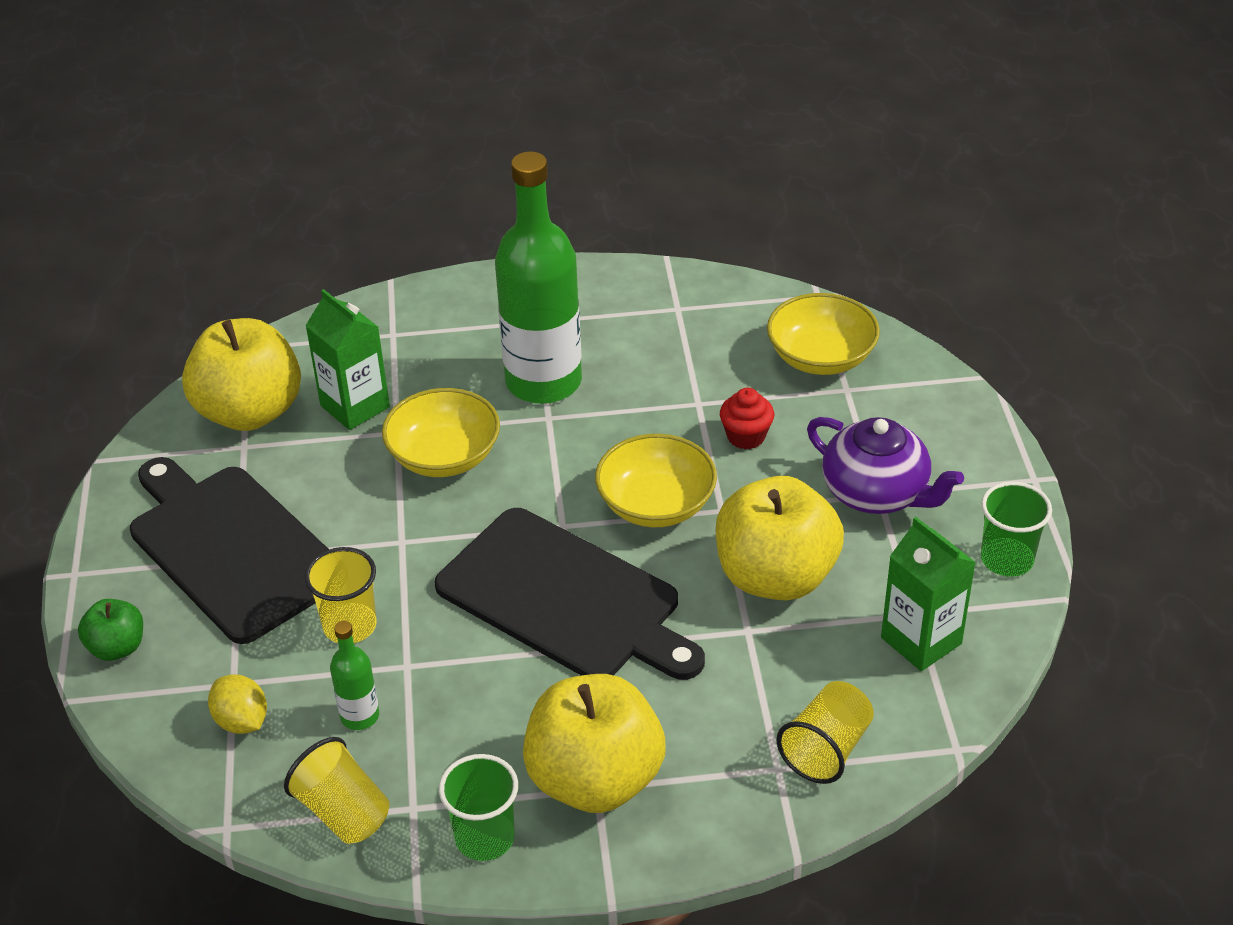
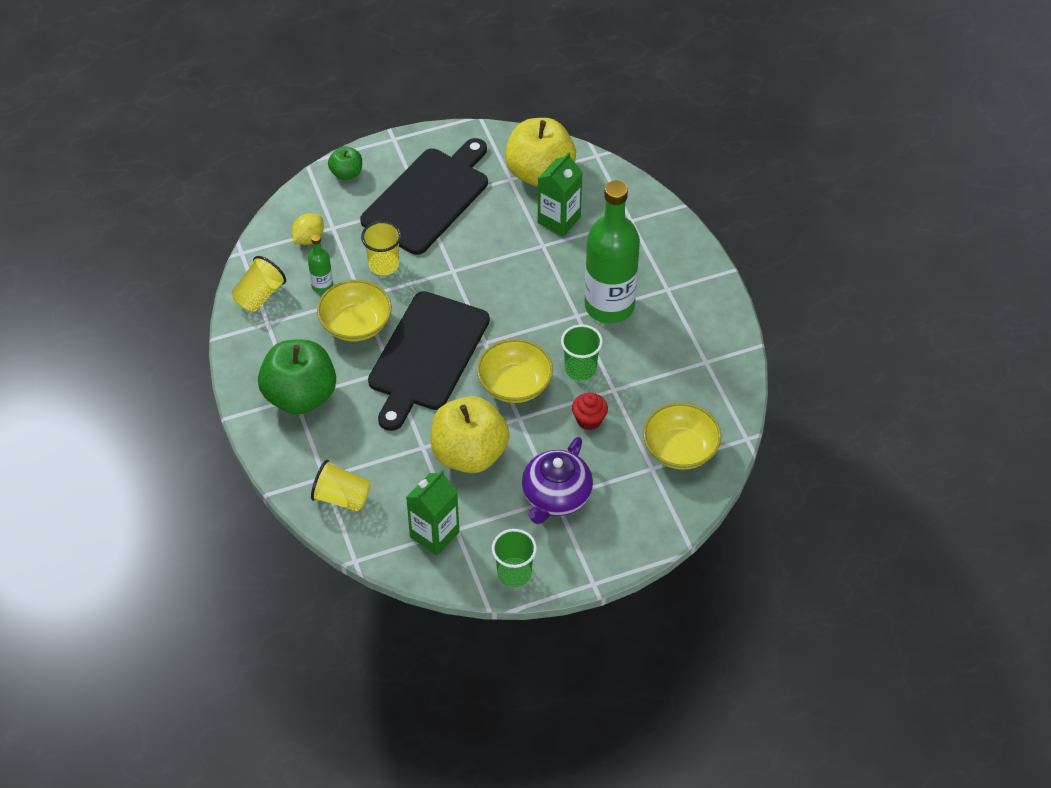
camera: 75 degrees right, 10 degrees up
(444, 456) = (528, 273): yellow bowl -> yellow bowl (356, 324)
(485, 838) = (254, 357): green cup -> green cup (580, 369)
(595, 779) = (300, 396): yellow apple -> green apple

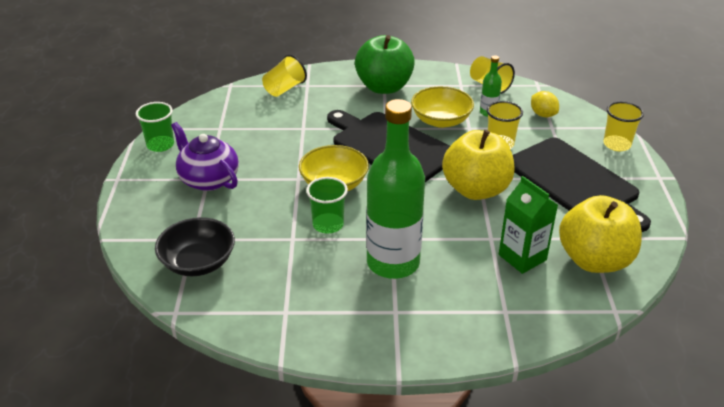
camera: 110 degrees right, 15 degrees down
(346, 173) = (616, 144): green apple -> yellow cup
(434, 534) = (223, 118): green carton -> none
(469, 454) = (281, 147): yellow apple -> yellow apple (476, 190)
(589, 420) = (269, 215): red cupcake -> none
(680, 449) = (198, 262): yellow bowl -> black bowl

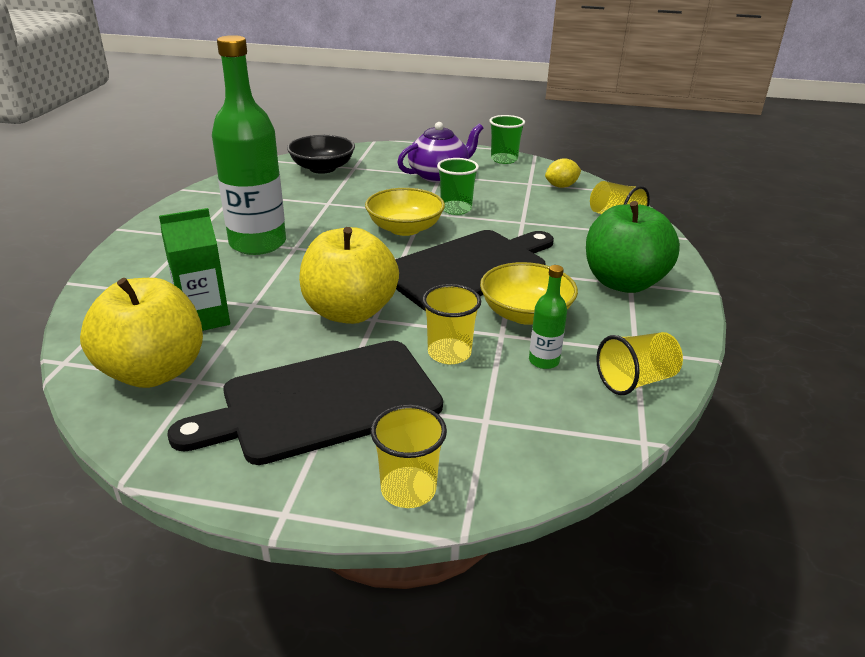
camera: 100 degrees right, 5 degrees down
(328, 225) = (338, 219): green cup -> green cup (456, 209)
(543, 114) = (530, 420): yellow lemon -> yellow lemon (561, 186)

